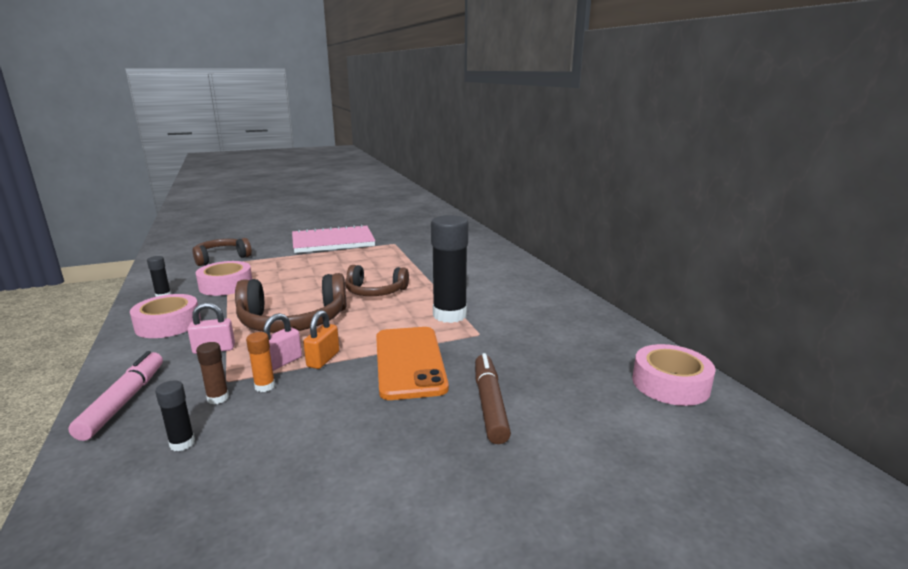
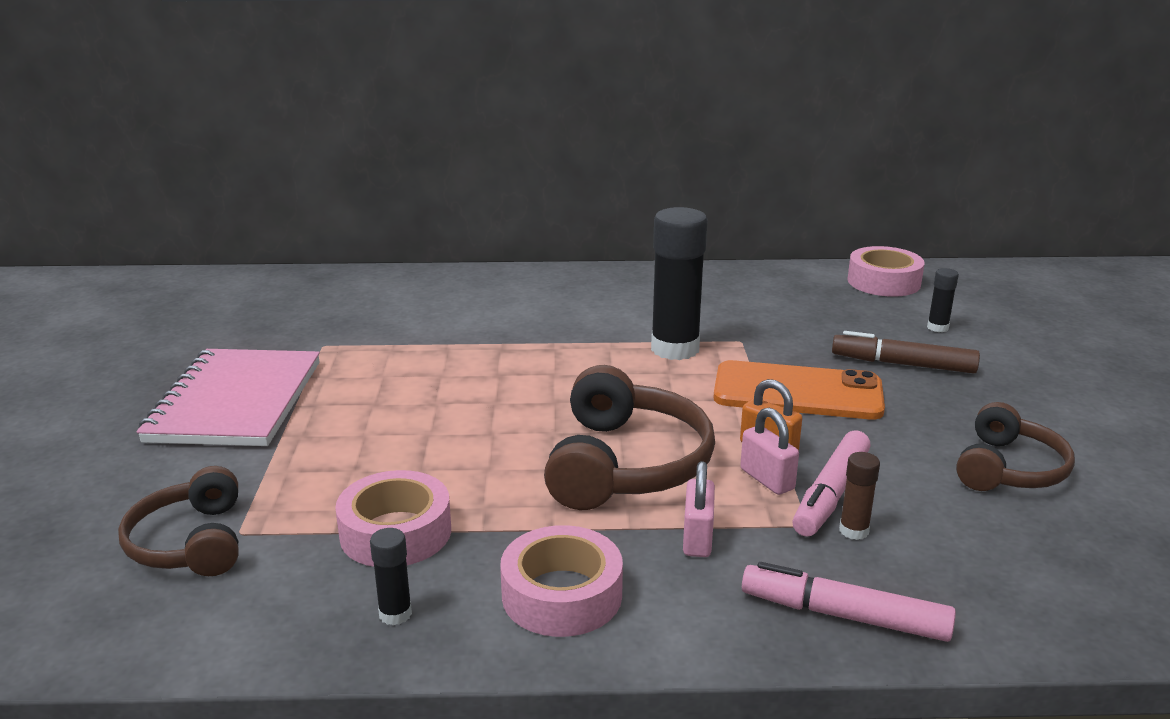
camera: 70 degrees left, 5 degrees up
(182, 443) = (958, 554): black glue stick -> black glue stick (937, 327)
(265, 386) = (831, 494): orange glue stick -> pink marker
(375, 291) = (550, 388): brown headphones -> brown headphones (1009, 469)

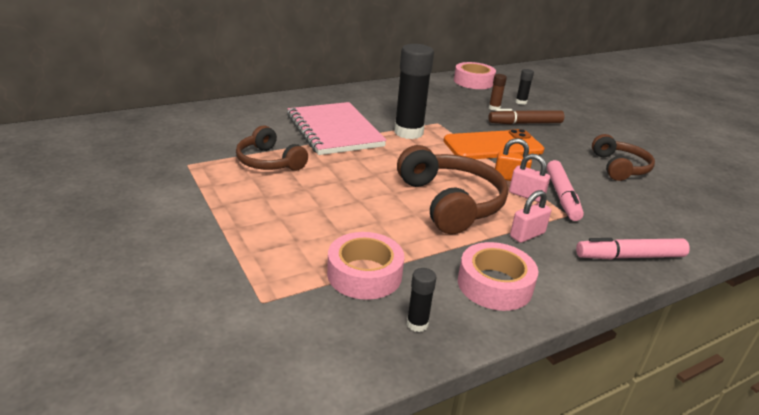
camera: 30 degrees left, 5 degrees up
(190, 542) = (233, 318): brown headphones -> brown headphones (269, 161)
(236, 401) = (162, 214): pink notebook -> pink notebook (334, 131)
(697, 538) = (527, 235): pink padlock -> pink padlock turned 75 degrees clockwise
(853, 531) = (590, 213): brown glue stick -> brown glue stick (494, 108)

